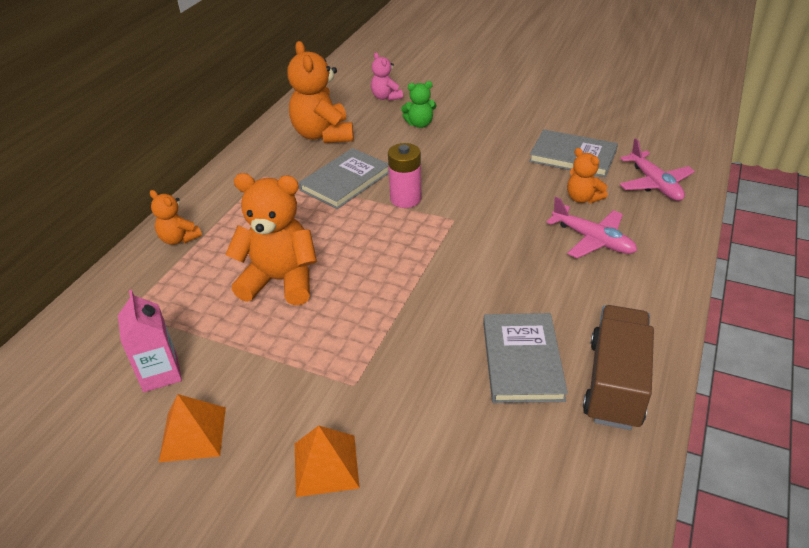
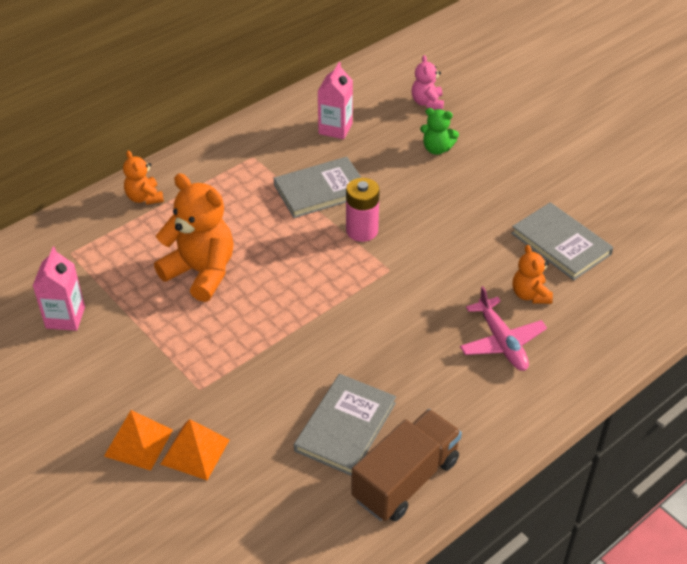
camera: 25 degrees right, 5 degrees up
(193, 434) = (62, 377): orange pyramid -> orange pyramid (195, 451)
(323, 135) = (335, 128): orange teddy bear -> pink carton
(654, 184) = (617, 307): pink plane -> none

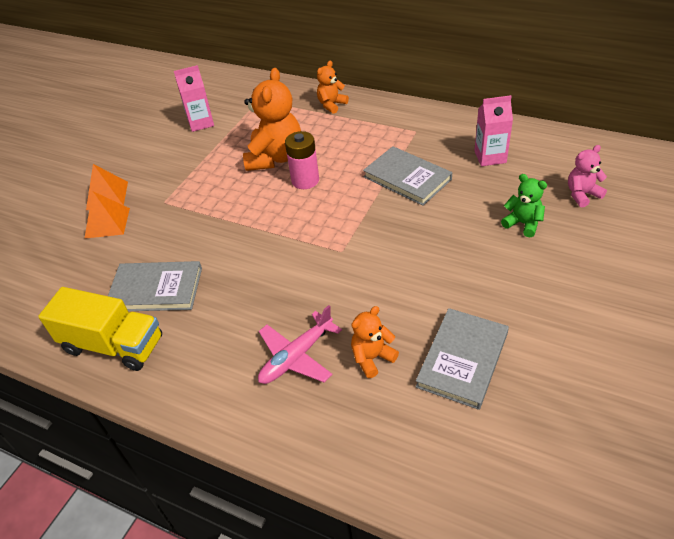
camera: 70 degrees right, 0 degrees up
(362, 230) = (377, 218): pink battery -> pink battery (305, 180)
(405, 479) = (113, 345): brown truck -> yellow truck
(437, 149) = (523, 223): green teddy bear -> green teddy bear turned 135 degrees clockwise

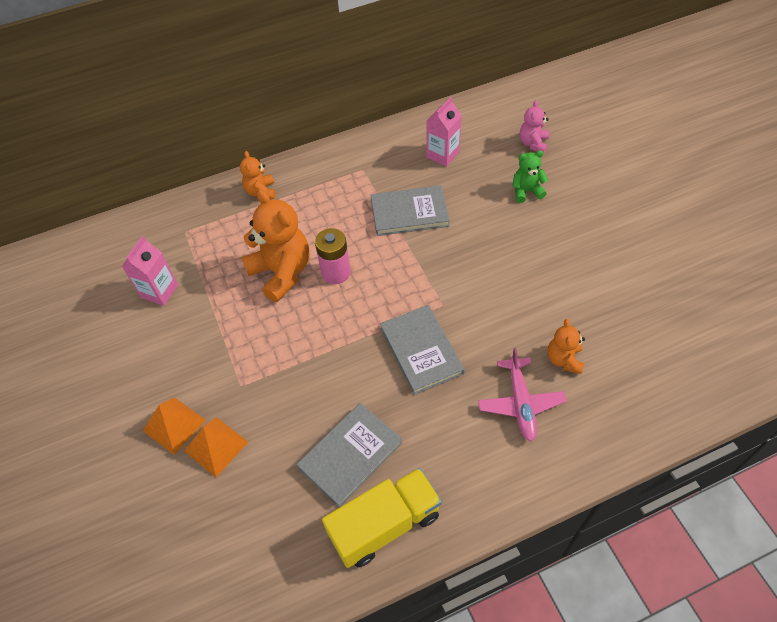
camera: 50 degrees left, 10 degrees up
(462, 359) = (611, 312): grey book -> grey book (421, 351)

